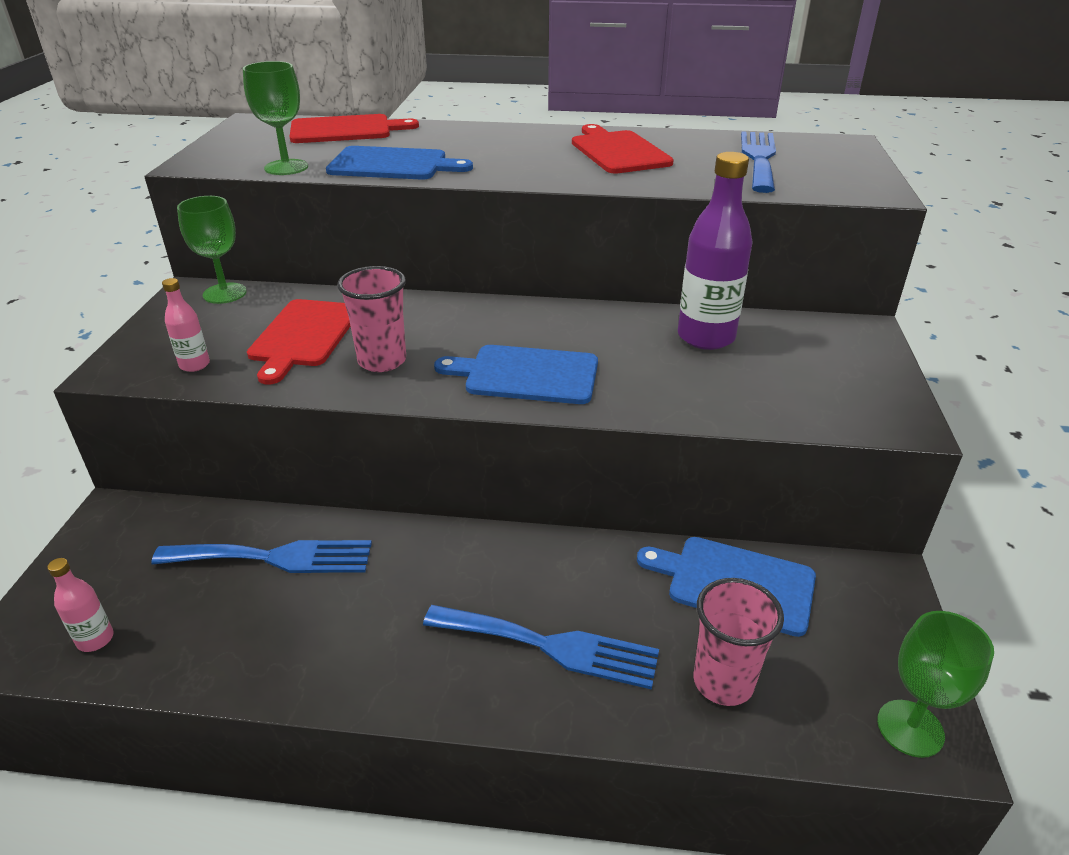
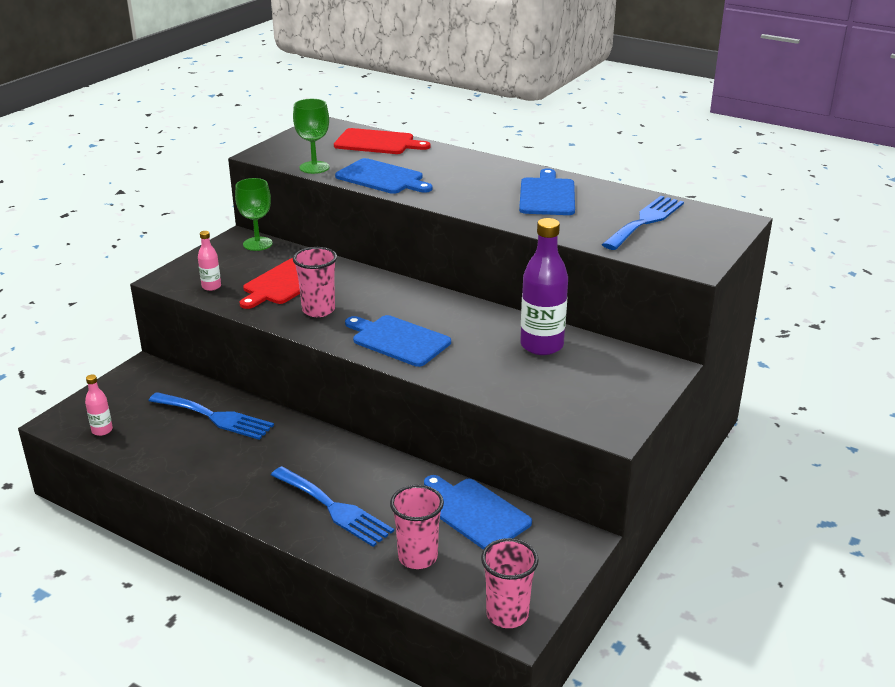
camera: 25 degrees right, 5 degrees down
(618, 151) = (547, 195): red cutting board -> blue cutting board
(910, 728) = (507, 614): green goblet -> pink cup

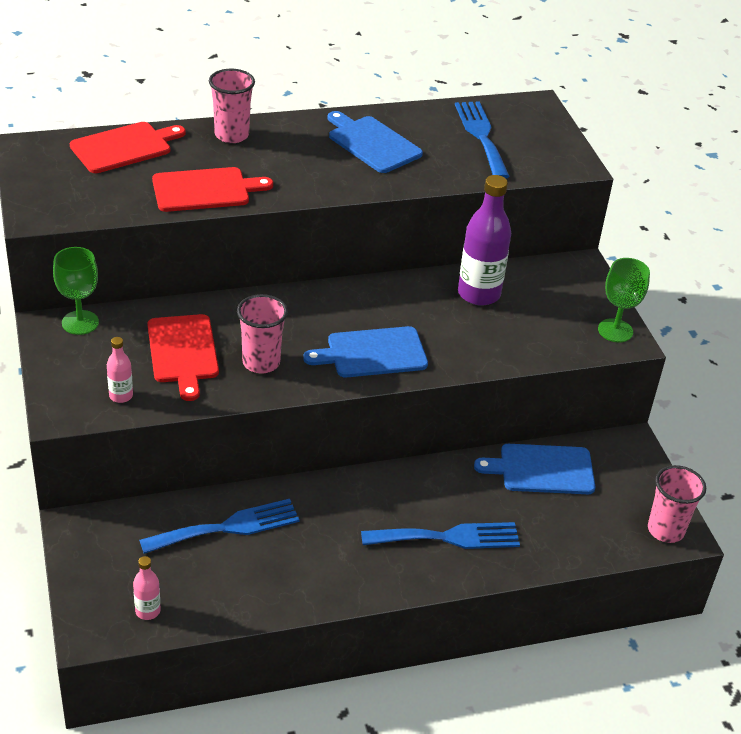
camera: 50 degrees left, 10 degrees up
(314, 167) = (119, 208): green goblet -> green goblet (615, 330)
(382, 178) = (205, 190): blue cutting board -> red cutting board
(417, 557) = (558, 532): pink cup -> pink cup (231, 135)

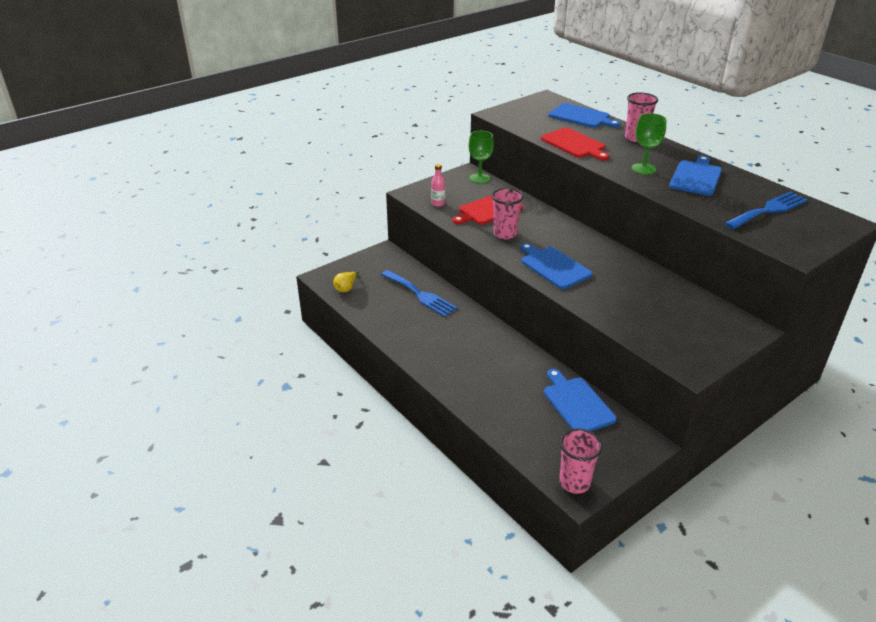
camera: 70 degrees right, 5 degrees down
(124, 147) = (581, 117): red cutting board -> blue cutting board
(148, 611) = (346, 288): pink bottle -> yellow pear
(448, 537) = (478, 376): blue fork -> none
(479, 294) = (660, 291): purple bottle -> none
(615, 330) = (696, 360): green goblet -> green goblet (643, 169)

